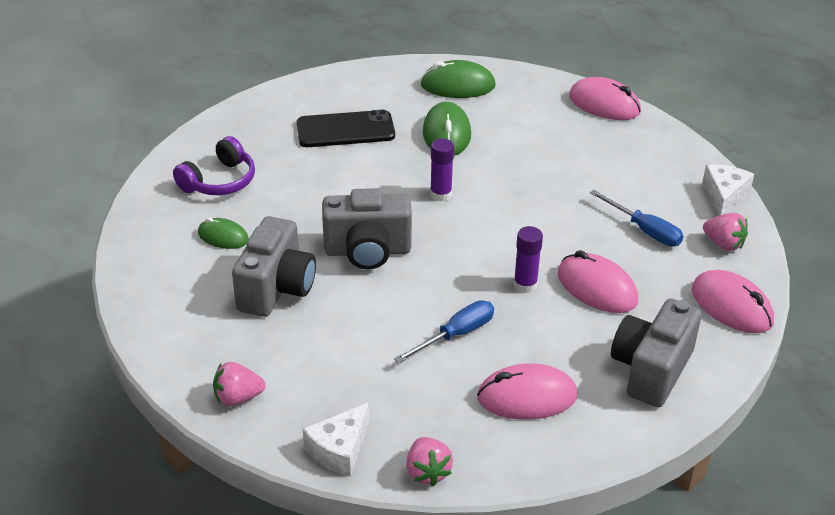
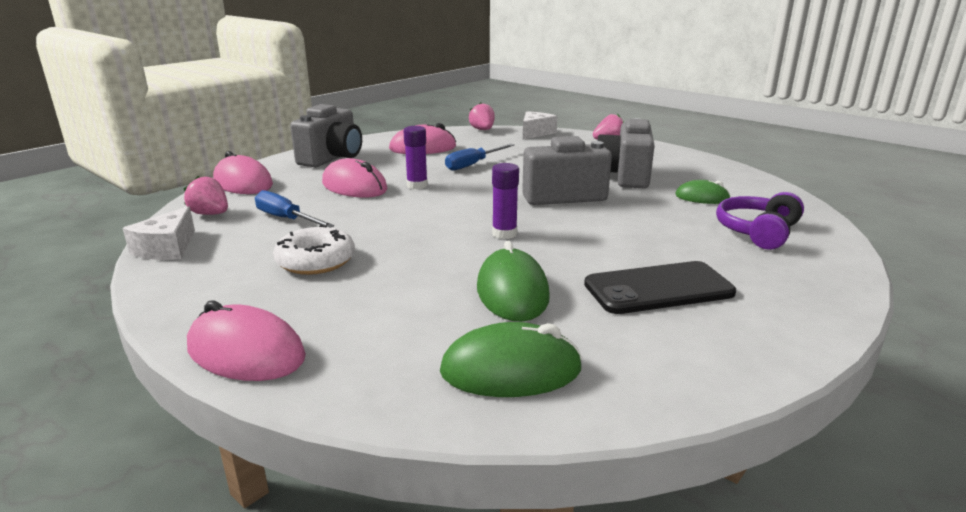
camera: 175 degrees right, 15 degrees down
(594, 173) = (316, 261): none -> white donut

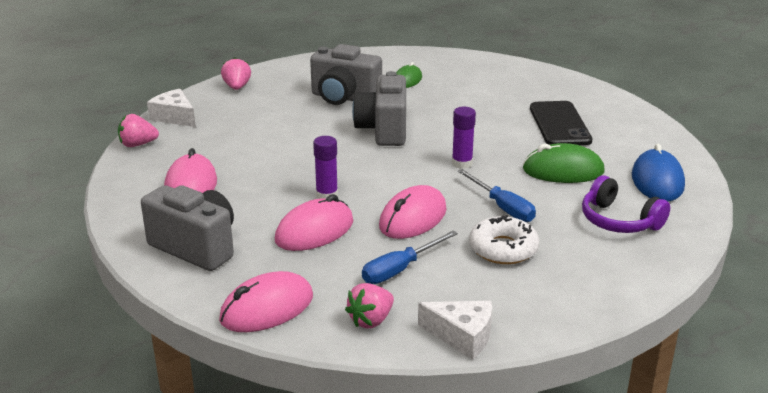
camera: 80 degrees left, 5 degrees up
(246, 352) = (648, 271): pink mouse -> pink mouse (413, 218)
(473, 164) = (272, 161): blue screwdriver -> blue screwdriver (502, 207)
(511, 370) = (657, 181): green mouse -> blue mouse
(757, 232) = (477, 78): purple headphones -> purple headphones (619, 221)

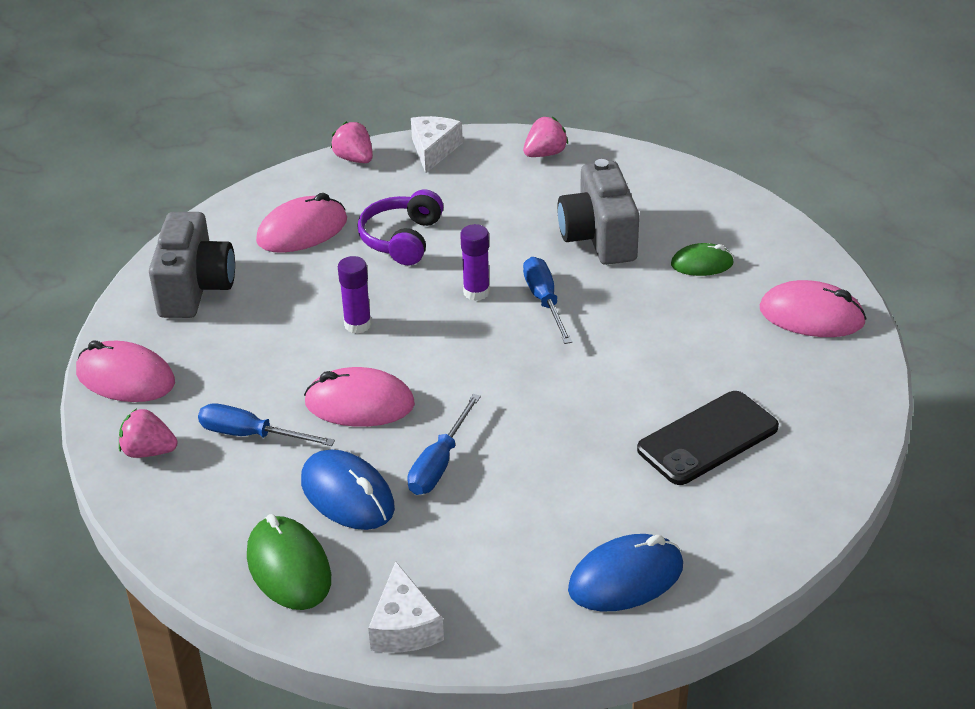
camera: 60 degrees right, 10 degrees up
(314, 231) = (280, 347): pink mouse -> pink mouse (811, 316)
(383, 130) = (544, 301): grey camera -> blue screwdriver
(462, 163) = (518, 393): purple glue stick -> purple glue stick (476, 292)
(462, 336) = (161, 523): white cheese -> white cheese (404, 626)
(503, 249) = (347, 495): white donut -> blue mouse
(563, 171) = (576, 483): green mouse -> green mouse (289, 568)
(619, 221) = (487, 571): purple headphones -> purple headphones (402, 239)

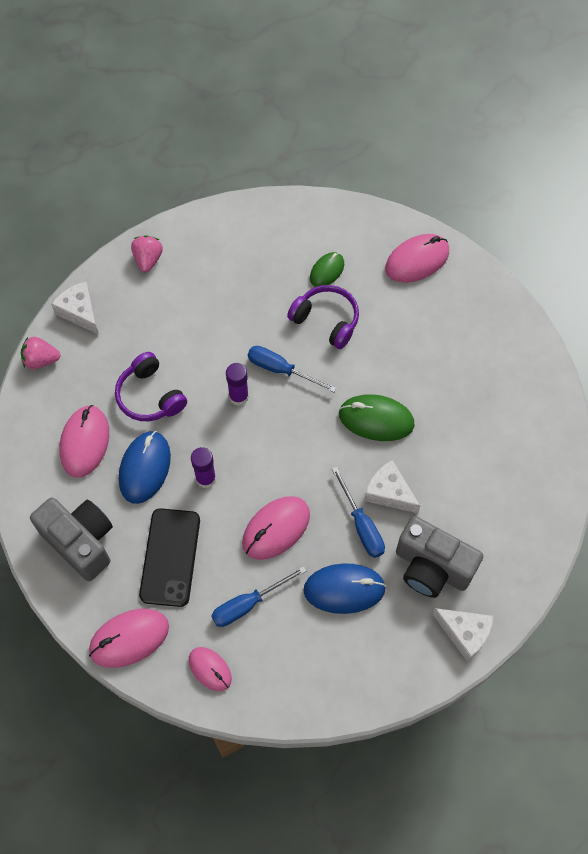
camera: 50 degrees left, 25 degrees up
(148, 451) = (210, 669): pink strawberry -> pink mouse
(289, 568) = (373, 659): green mouse -> green mouse (376, 419)
(505, 461) = (389, 492): none -> white cheese
(599, 238) = (254, 299): grey camera -> grey camera (432, 567)
(626, 578) = (521, 505): blue mouse -> blue mouse (145, 468)
(644, 297) = (326, 320): none -> purple headphones
(707, 438) = (460, 386): black phone -> black phone (170, 557)

